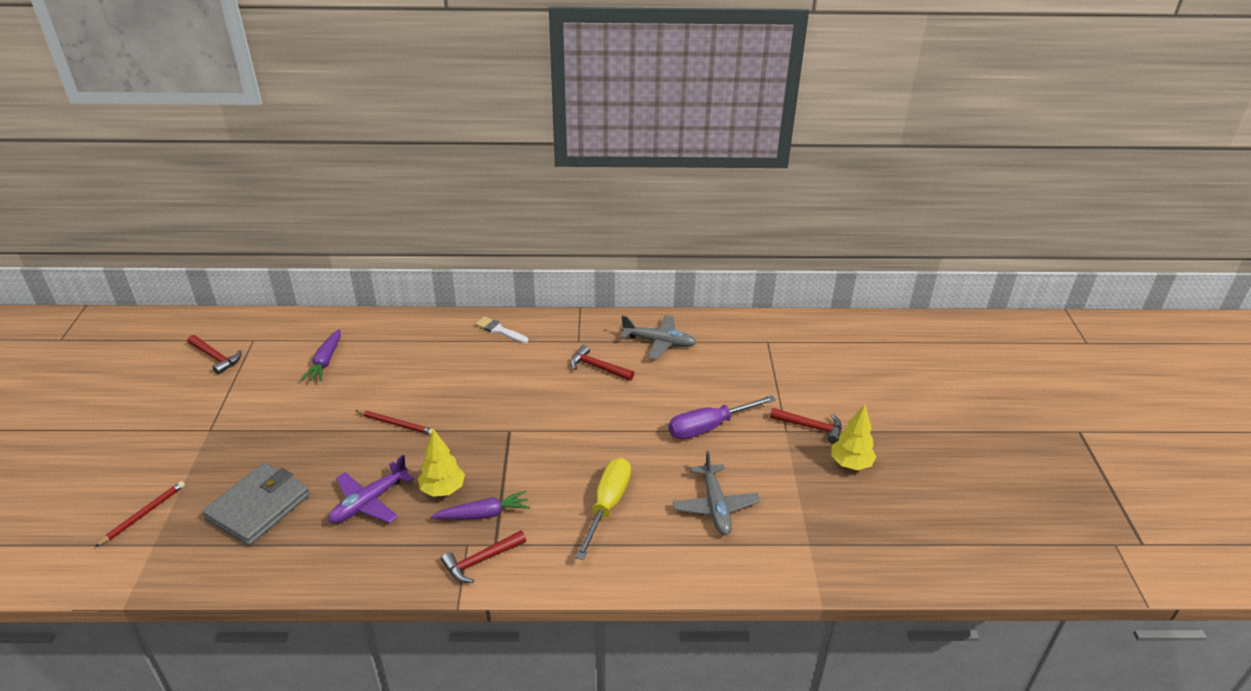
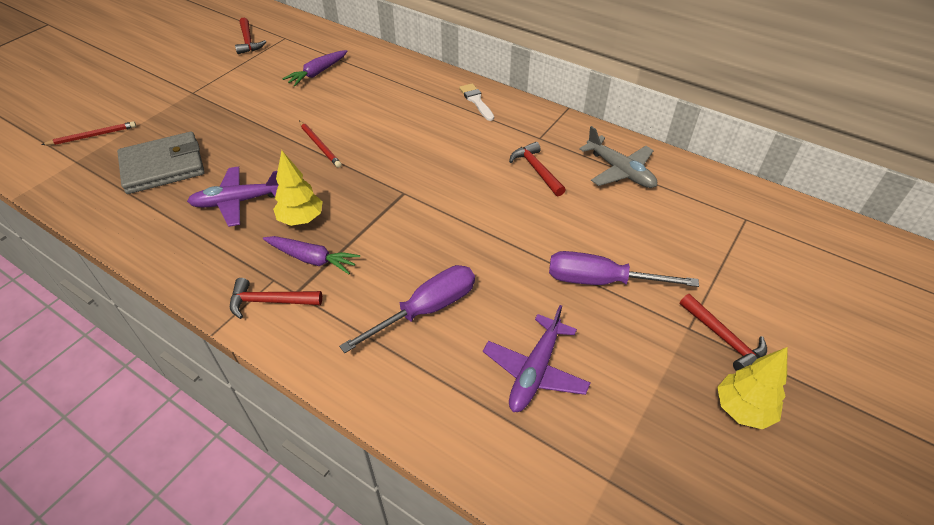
camera: 35 degrees right, 10 degrees up
(607, 505) = (426, 309): yellow screwdriver -> purple screwdriver
(715, 506) = (535, 371): grey plane -> purple plane

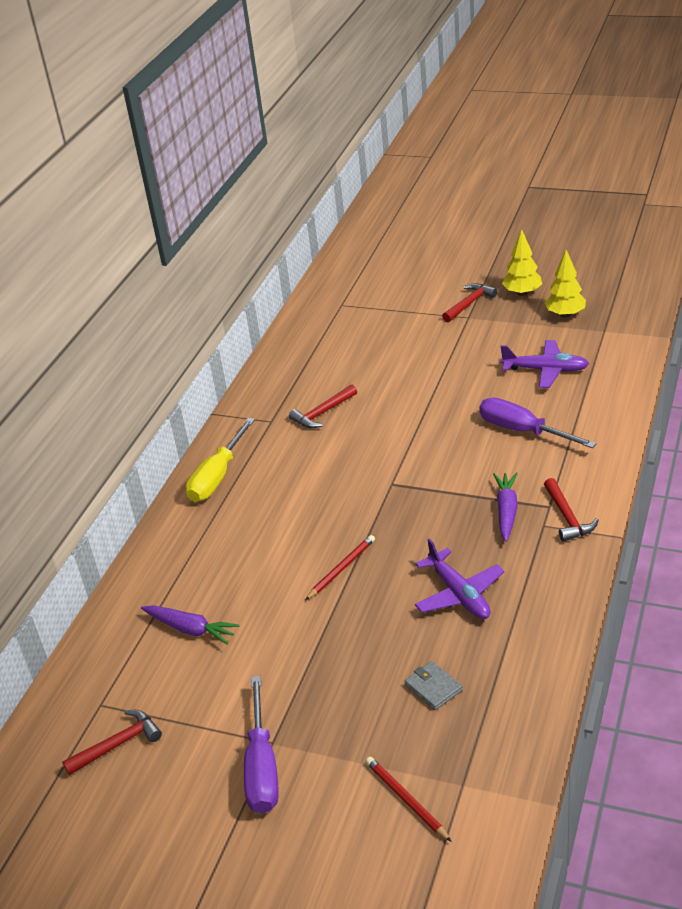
camera: 100 degrees left, 10 degrees down
(163, 166) = (433, 687): grey wallet -> grey wallet, size x0.48
(301, 219) = (461, 537): yellow tree -> yellow tree (565, 315)
(476, 101) = (217, 477): white brush -> yellow screwdriver
(600, 281) = (444, 358): purple screwdriver -> purple screwdriver (262, 767)
(620, 171) = (305, 368): grey plane -> none

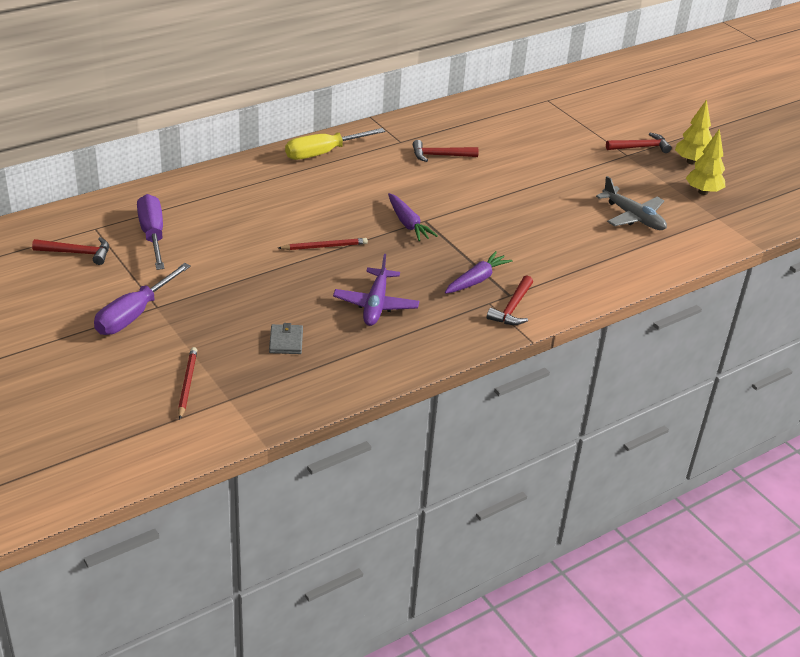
camera: 30 degrees right, 0 degrees up
(190, 629) = (194, 222): purple carrot -> purple carrot (408, 223)
(522, 431) = (559, 242): purple screwdriver -> purple screwdriver (152, 235)
(545, 370) = (633, 217): purple plane -> grey plane

